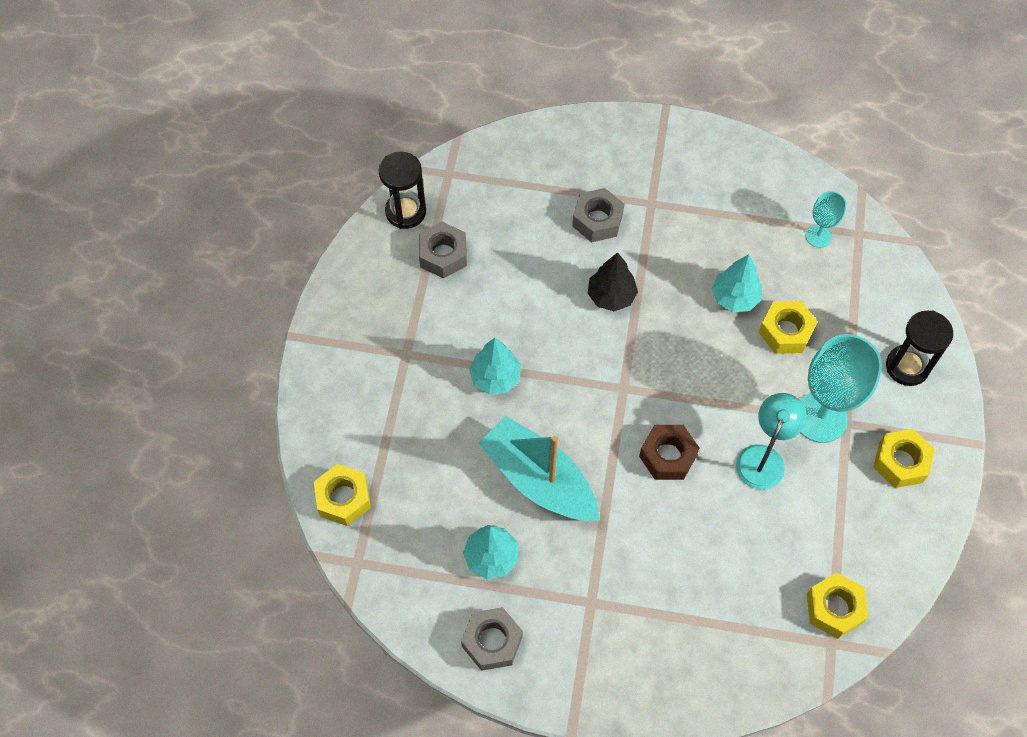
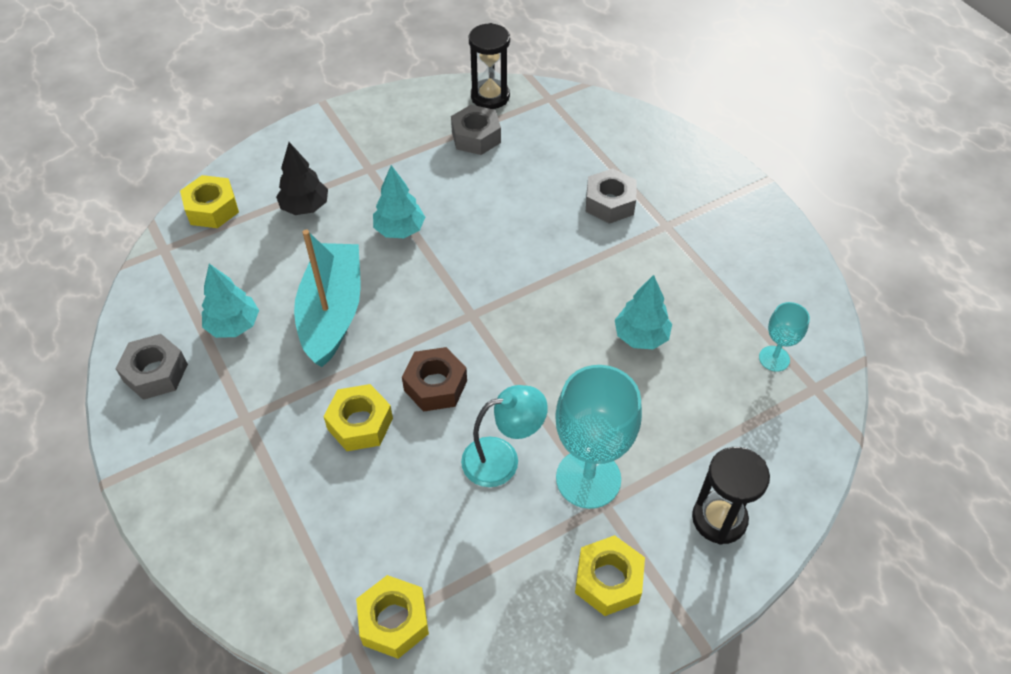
camera: 50 degrees right, 10 degrees down
(611, 296) = (549, 254): black tree -> black tree (305, 207)
(785, 331) = (648, 395): yellow nut -> yellow nut (360, 423)

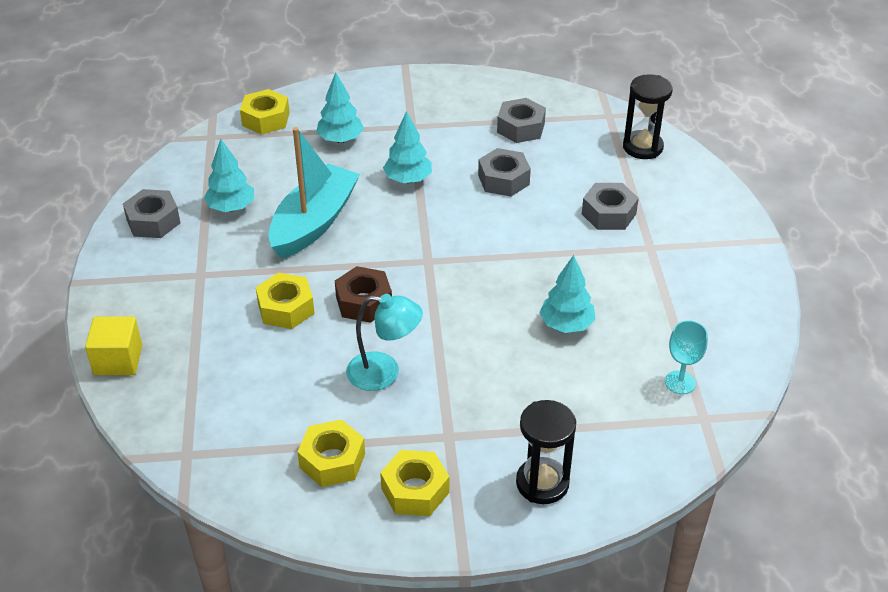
camera: 25 degrees right, 10 degrees down
(212, 559) = (118, 360): none -> yellow cube
(305, 207) = (340, 139): black tree -> turquoise tree
(394, 621) = (225, 452): yellow nut -> yellow nut (332, 460)
(490, 96) = (554, 99): black hourglass -> black hourglass (642, 147)
(492, 199) = (503, 180): none -> grey nut
(588, 478) = (447, 413): turquoise goblet -> none

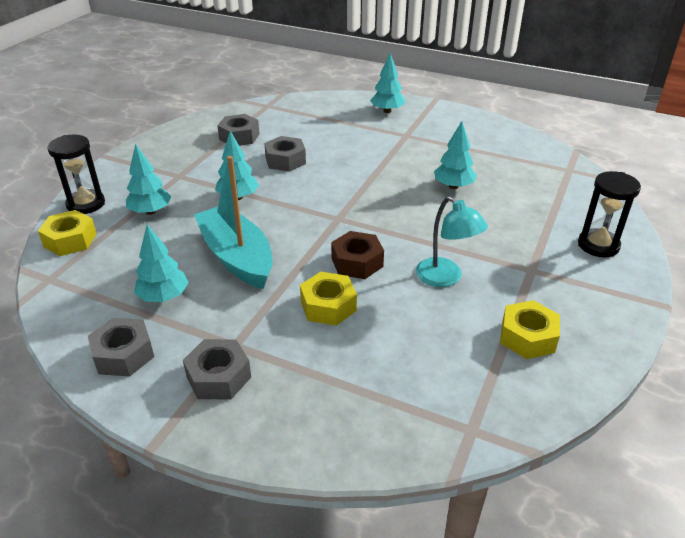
camera: 60 degrees left, 5 degrees down
(118, 360) = (305, 444): yellow cube -> none
(384, 373) = (445, 278): turquoise lamp -> turquoise lamp turned 105 degrees clockwise
(415, 490) = (580, 304): yellow nut -> none
(608, 214) = (361, 137): grey nut -> grey nut (218, 377)
(642, 147) = (311, 106): black hourglass -> black hourglass (86, 204)
(680, 382) = (534, 166): turquoise goblet -> none
(696, 210) = (387, 111): none -> turquoise tree

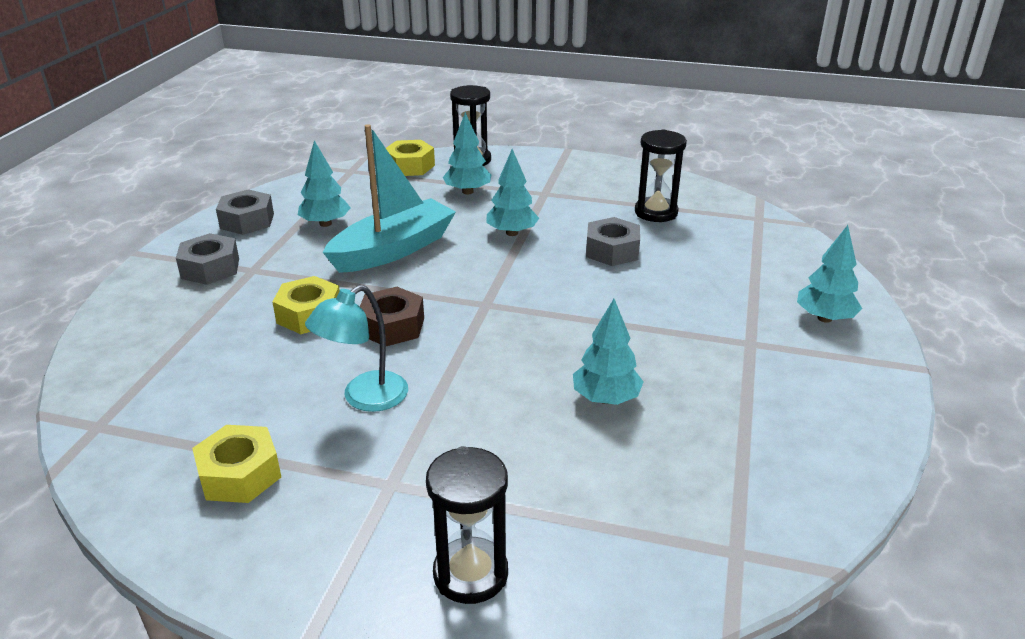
camera: 80 degrees right, 5 degrees down
(239, 137) = (656, 212): grey nut -> black hourglass

